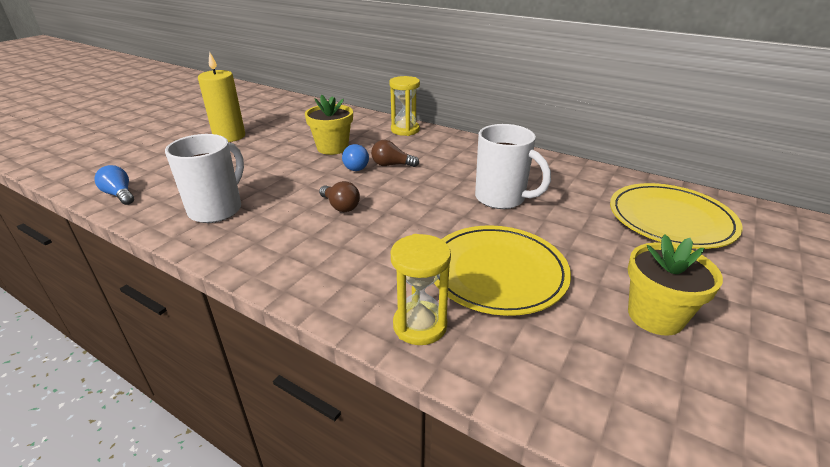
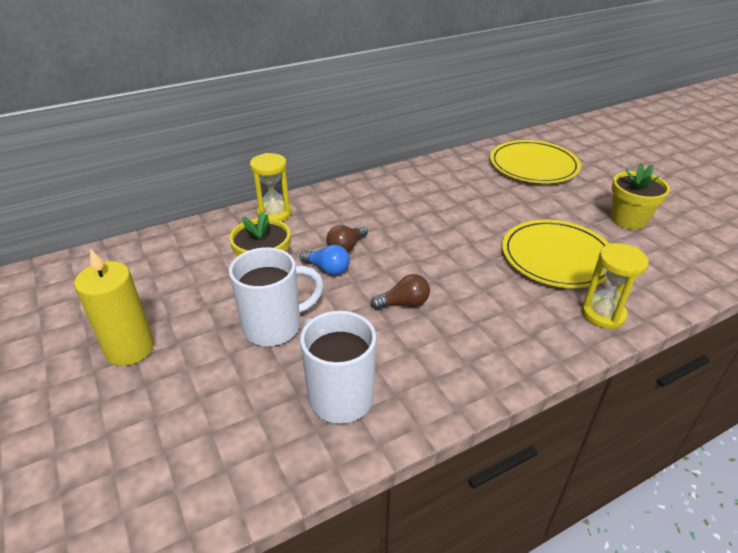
camera: 60 degrees left, 5 degrees up
(120, 195) = (214, 494): blue light bulb -> none
(502, 199) = (458, 215): white mug -> white mug (275, 327)

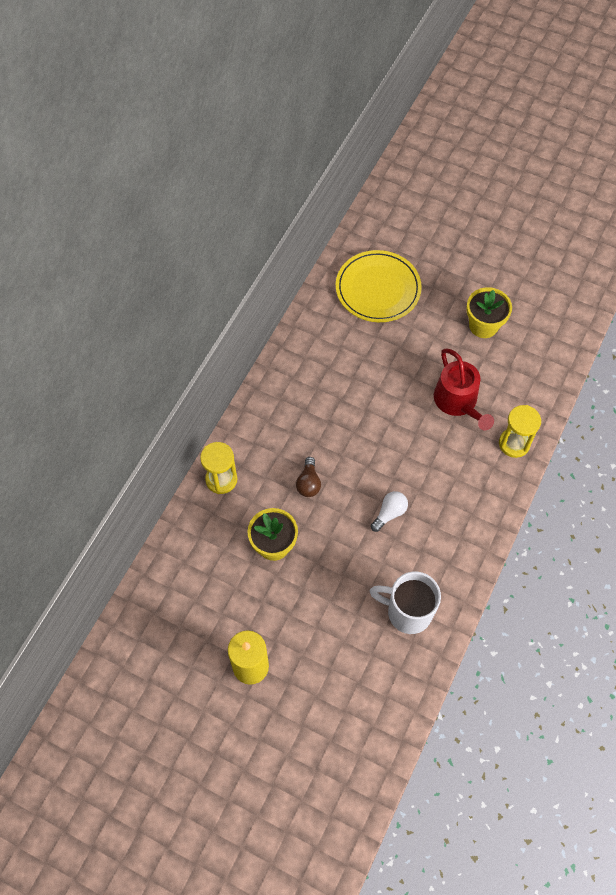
camera: 35 degrees left, 25 degrees up
(275, 327) = (325, 588): white mug -> none
(327, 269) = (314, 513): blue light bulb -> none
(404, 303) = (389, 513): brown light bulb -> white light bulb
(557, 257) = (458, 402): yellow plate -> red watering can

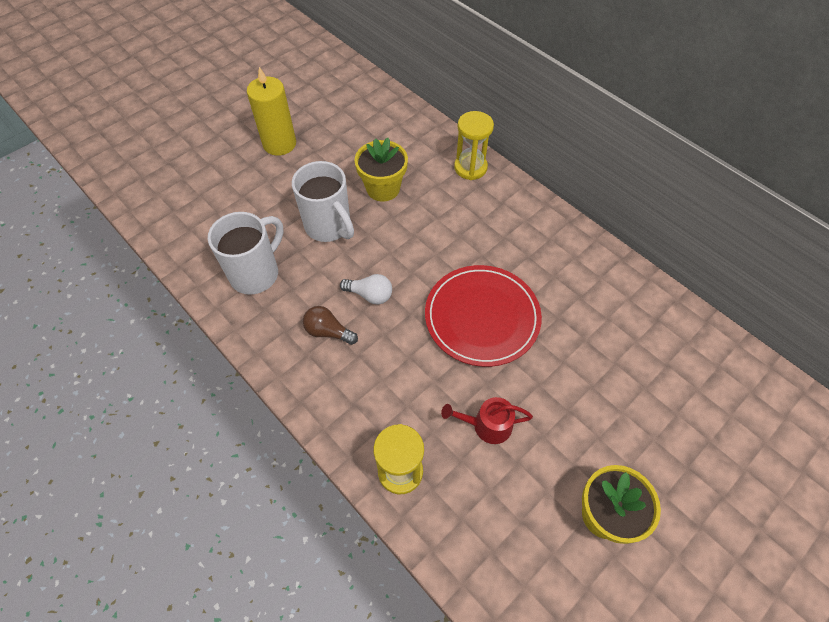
camera: 110 degrees right, 5 degrees down
(308, 483) = (437, 234): brown light bulb -> brown light bulb (328, 331)
(335, 573) = (329, 227): none -> white mug
(375, 428) = (482, 317): none -> red plate
(378, 289) = (694, 392): yellow plate -> none
(389, 513) = (370, 295): white light bulb -> white light bulb turned 45 degrees counterclockwise
(458, 402) = (487, 425): red watering can -> red watering can, size x0.62

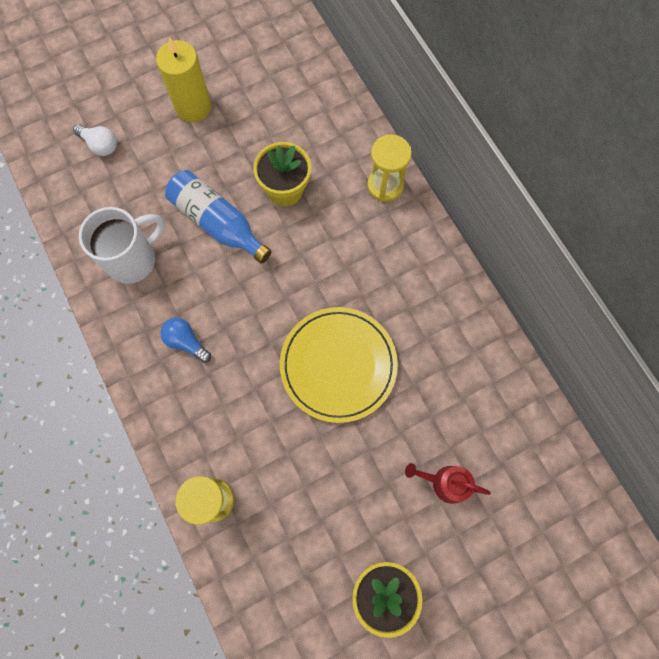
camera: 15 degrees right, 15 degrees up
(328, 331) = (186, 342): brown light bulb -> blue light bulb
(329, 227) = (218, 223): white mug -> blue bottle
(370, 295) = (237, 312): white light bulb -> white light bulb (100, 145)
(482, 317) = (338, 365): red plate -> yellow plate
(487, 425) = (306, 477): red watering can -> red watering can (445, 483)

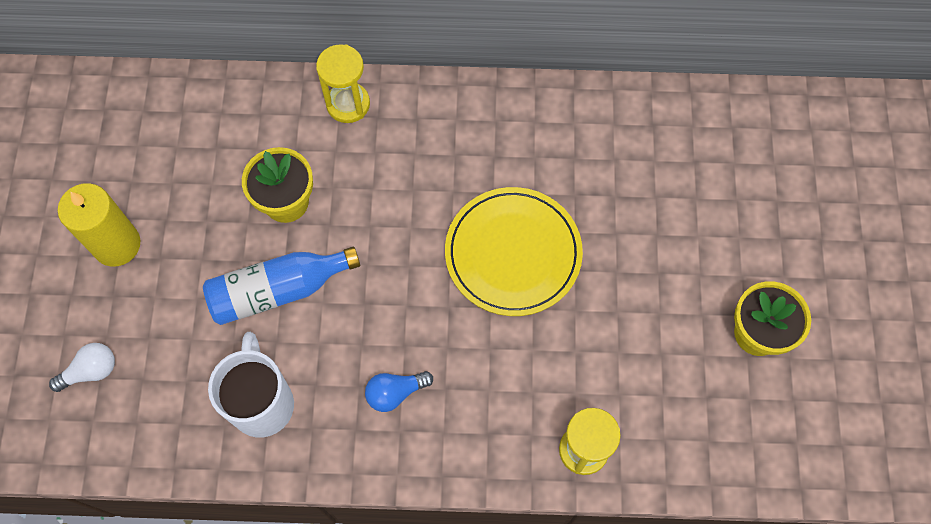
camera: 60 degrees left, 5 degrees down
(445, 483) = (686, 220): red watering can -> none

